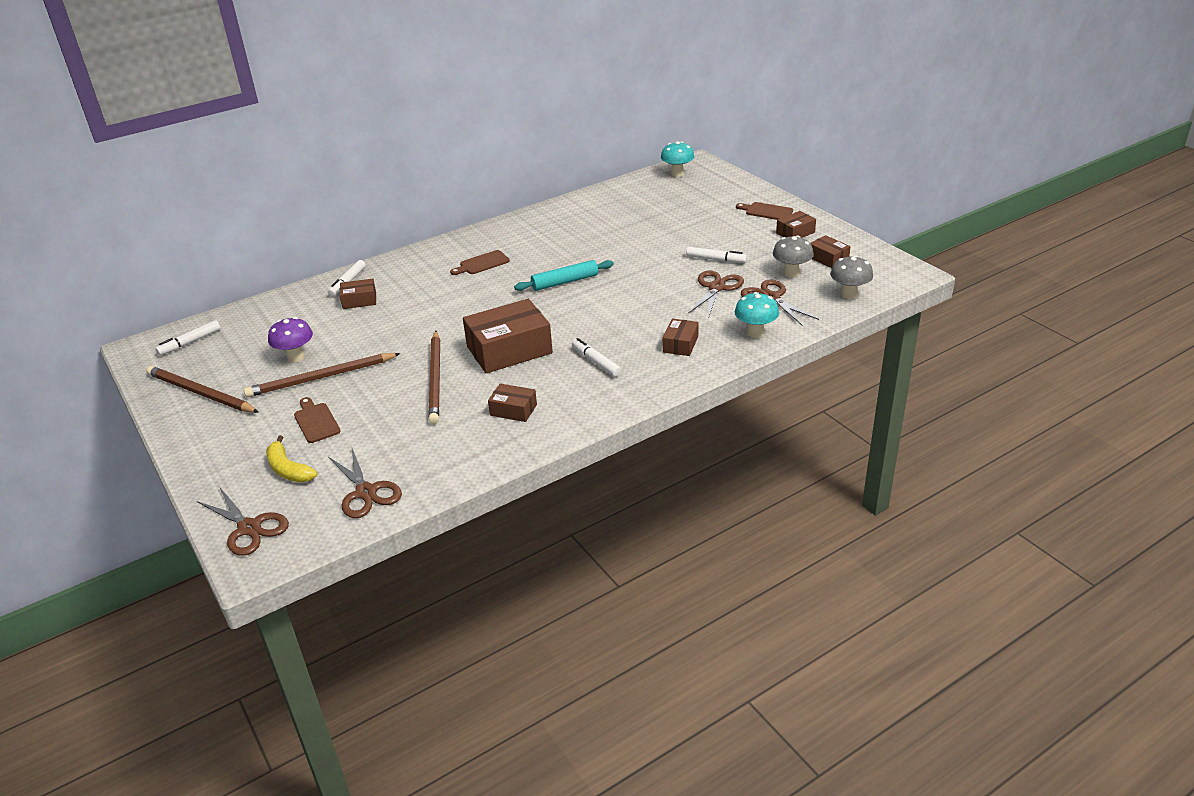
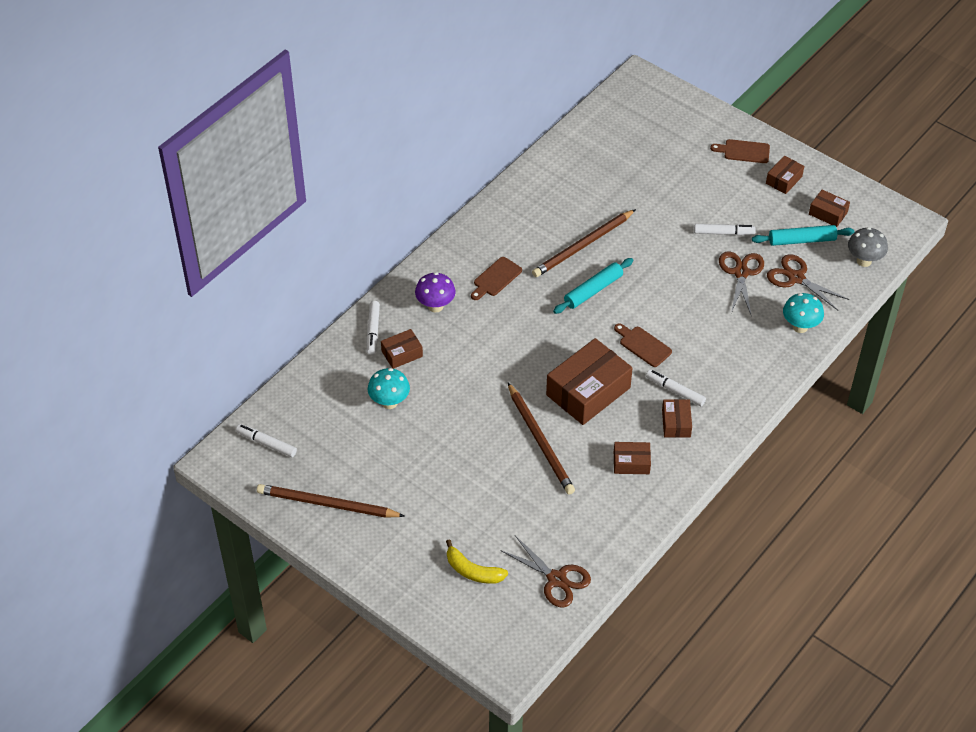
camera: 20 degrees left, 15 degrees up
(190, 342) = (266, 443): white marker -> white marker turned 90 degrees clockwise
(249, 528) = (481, 637): brown scissors -> none
(296, 357) = (388, 441): purple mushroom -> purple mushroom (435, 306)
(316, 421) = (461, 513): brown cutting board -> brown cutting board (643, 345)
(321, 378) = (431, 461): brown pencil -> brown pencil (583, 246)
(677, 174) = (628, 103): turquoise mushroom -> turquoise mushroom (389, 402)
(680, 344) = (740, 354): brown box -> brown box (676, 423)
(791, 273) = (802, 240): grey mushroom -> turquoise rolling pin

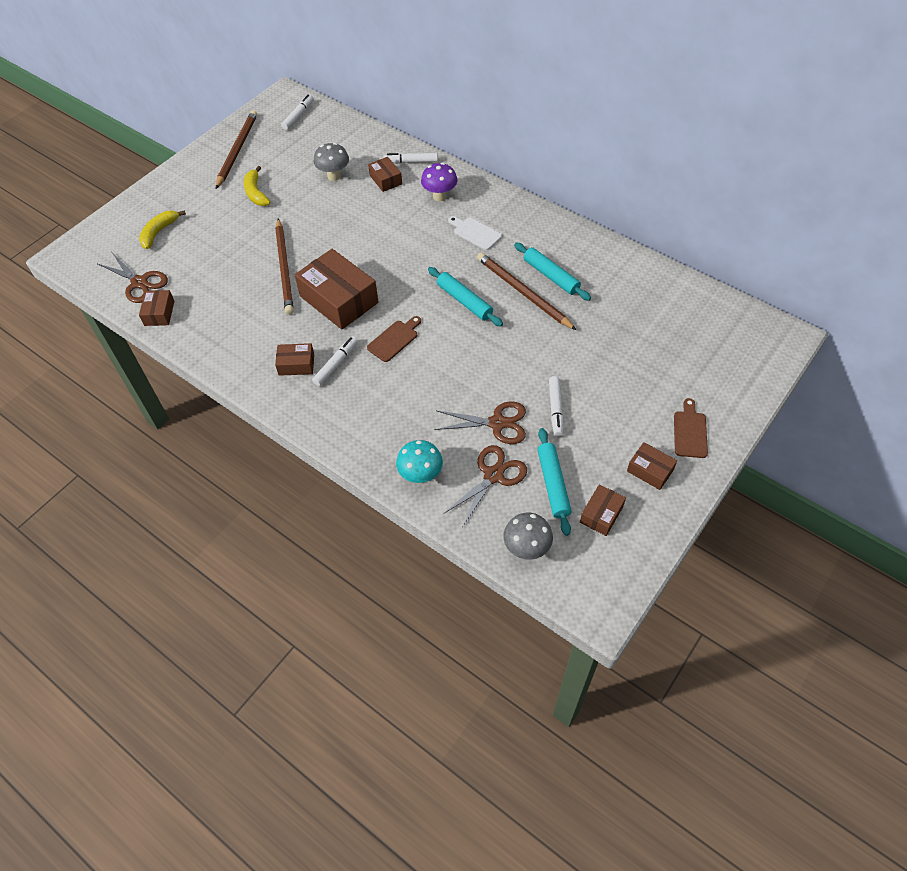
camera: 90 degrees right, 5 degrees up
(389, 402) = (334, 176): turquoise mushroom -> grey mushroom
(411, 478) = (256, 193): none -> yellow banana
(496, 278) = (475, 233): brown cutting board -> white cutting board
(540, 441) = (284, 268): brown pencil -> brown pencil turned 75 degrees counterclockwise
(556, 579) = (139, 283): brown scissors -> brown scissors turned 90 degrees counterclockwise
(561, 224) = (551, 276): none -> turquoise rolling pin
(631, 463) = (253, 331): brown box -> brown box (159, 313)

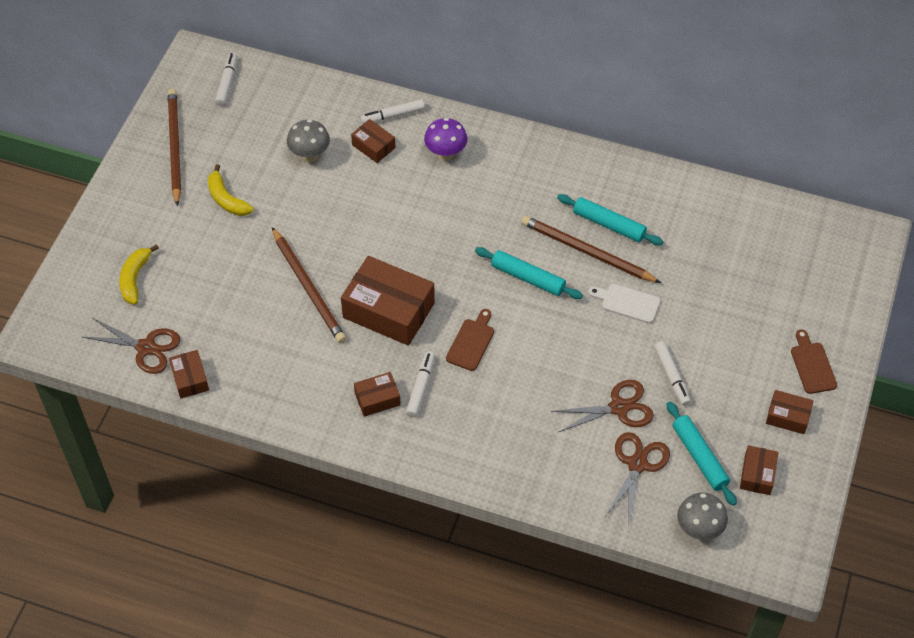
camera: 20 degrees left, 0 degrees up
(420, 475) = (564, 485): turquoise mushroom -> none
(475, 233) = (505, 191): white cutting board -> white cutting board (627, 302)

